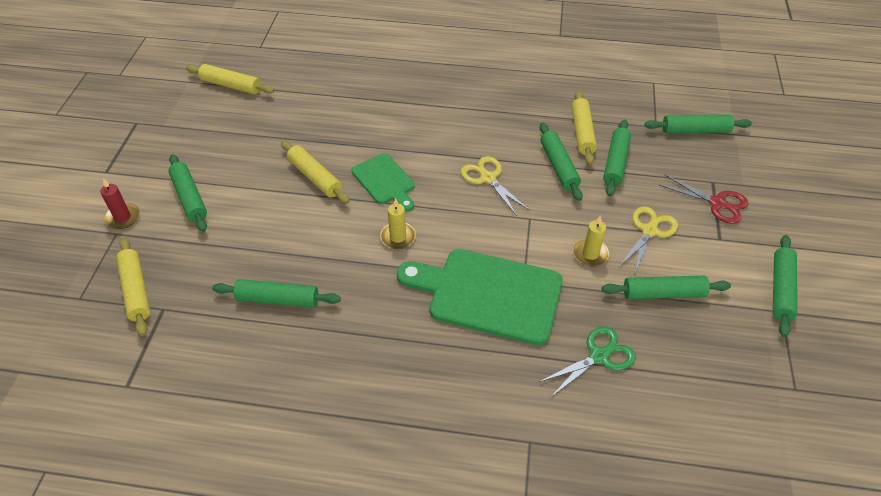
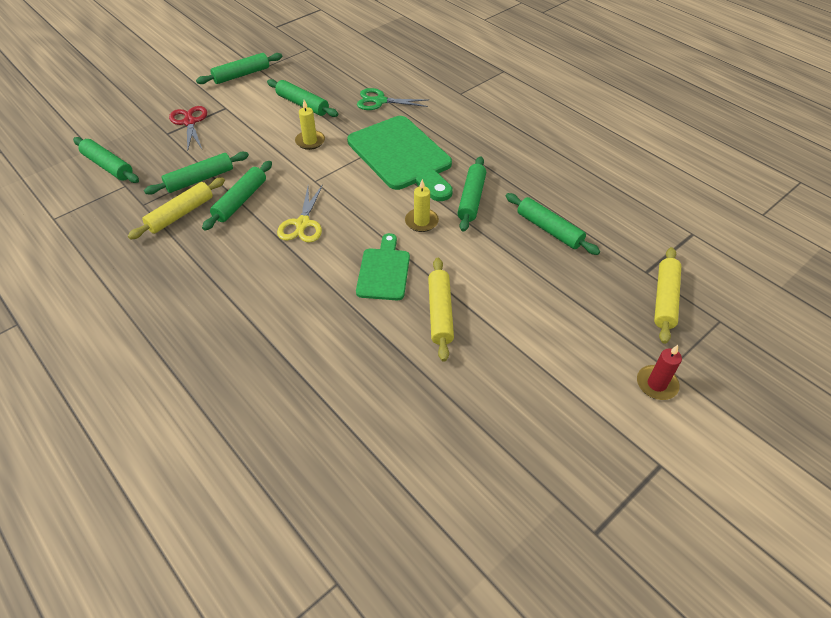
camera: 140 degrees left, 0 degrees up
(189, 198) = (576, 366): green rolling pin -> green rolling pin (471, 199)
(231, 85) = (433, 518): yellow rolling pin -> none
(649, 231) = (255, 132): yellow scissors -> none

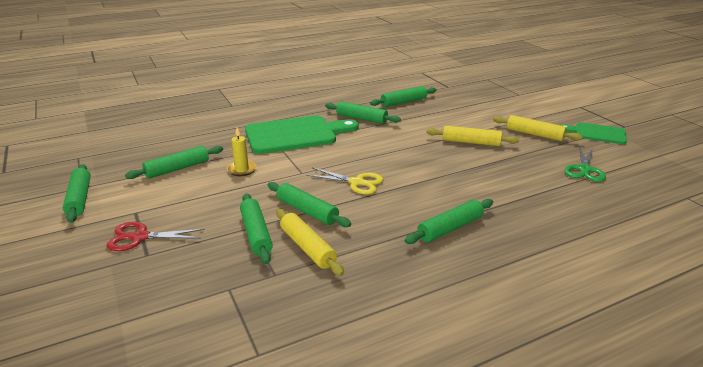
camera: 75 degrees left, 20 degrees down
(108, 166) = (177, 304): green rolling pin -> green rolling pin (450, 228)
(380, 101) = (210, 134): green scissors -> green scissors (584, 169)
(384, 271) = (425, 156): green cutting board -> green cutting board (597, 133)
(421, 222) = (377, 137): yellow candle -> none
(656, 384) = (529, 98): red candle -> none
(665, 299) = (470, 86): yellow rolling pin -> yellow rolling pin (534, 134)

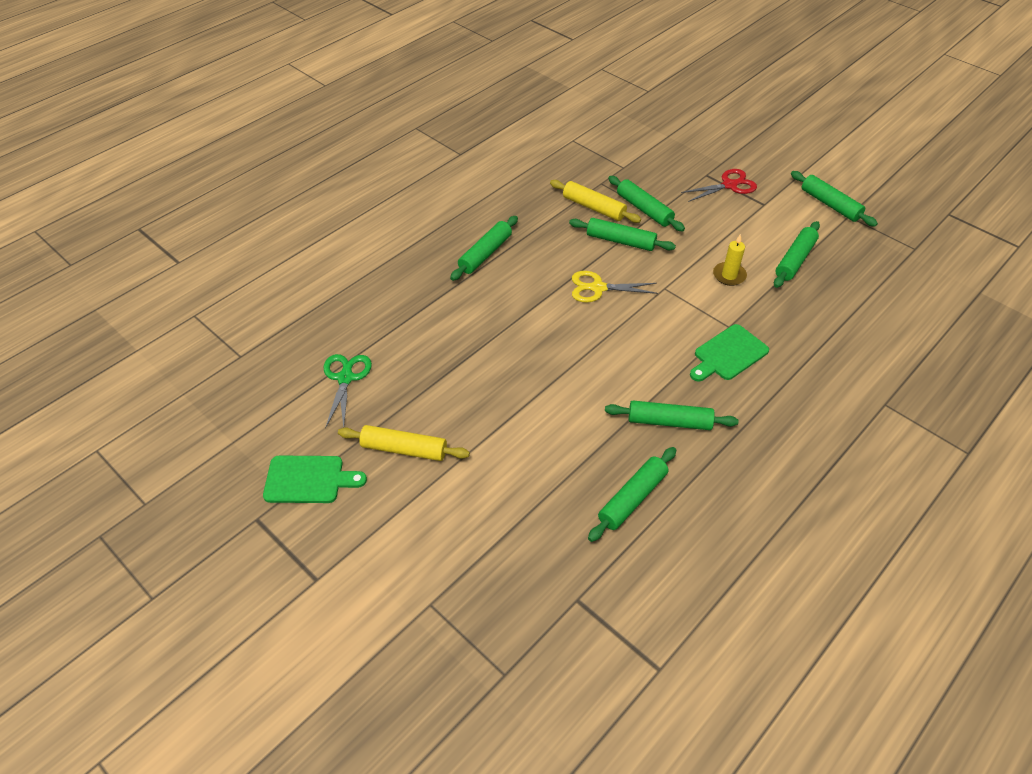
camera: 160 degrees right, 20 degrees up
(295, 134) = (728, 354): green cutting board -> green cutting board, size x0.56
(471, 142) = (492, 401): yellow rolling pin -> none

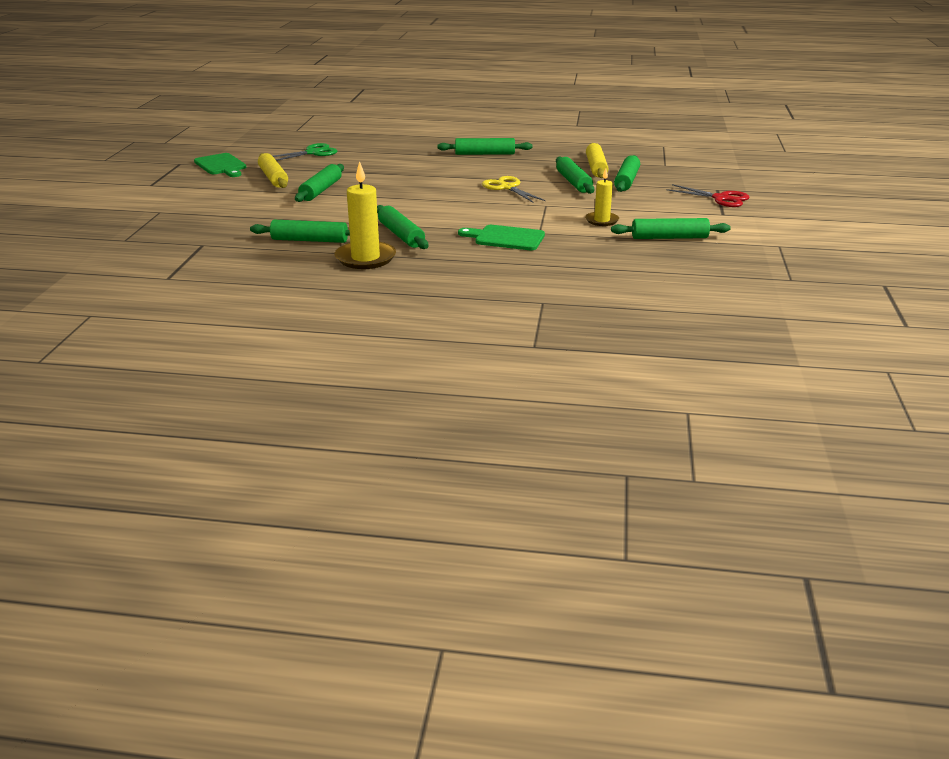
camera: 55 degrees right, 20 degrees down
(712, 475) = (365, 258): none -> yellow candle
(830, 204) = (779, 236): green rolling pin -> green rolling pin (321, 190)

